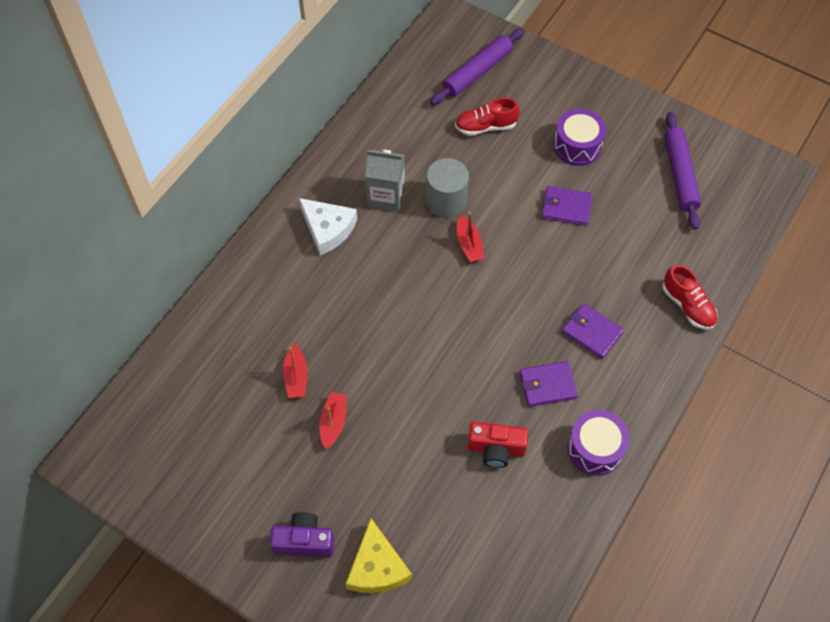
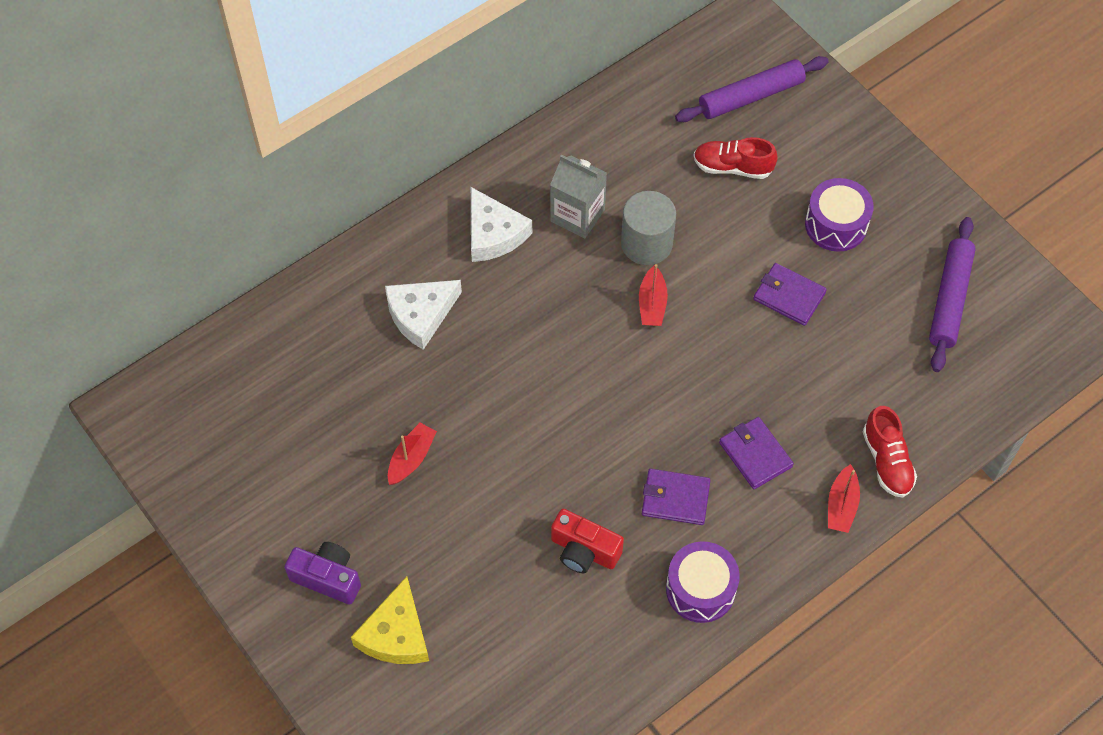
camera: 20 degrees right, 0 degrees up
(296, 308) = (421, 315): none -> white cheese
(296, 376) = (390, 393): red boat -> red boat (841, 505)

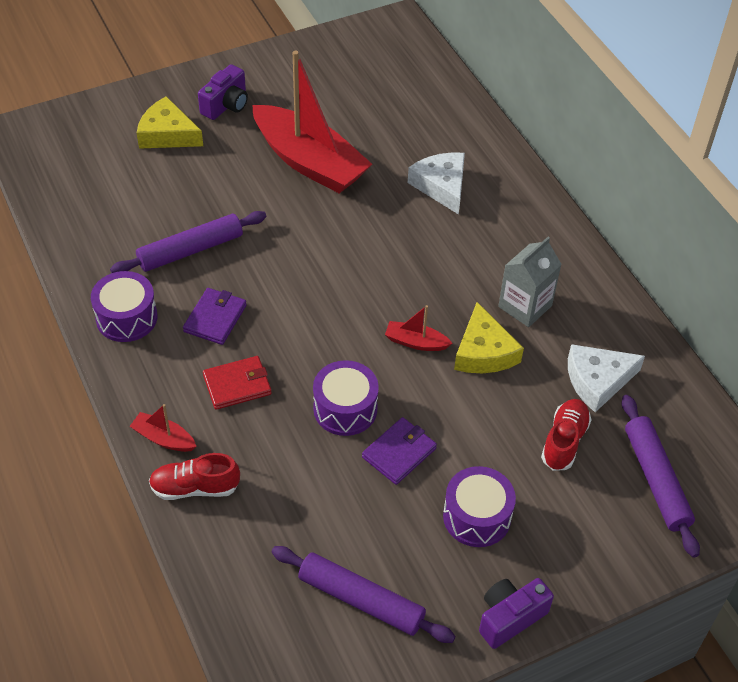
camera: 100 degrees right, 10 degrees down
(411, 458) = (309, 162): red boat -> red boat, size x2.43
(493, 234) = (515, 244): white cheese -> white cheese (597, 381)
(584, 551) = (191, 250): red camera -> purple rolling pin
(646, 243) = (483, 351): grey cylinder -> yellow cheese
(753, 351) = (345, 409): none -> purple drum
(755, 454) = (237, 385): purple wallet -> red wallet
(924, 188) = (510, 617): none -> purple camera

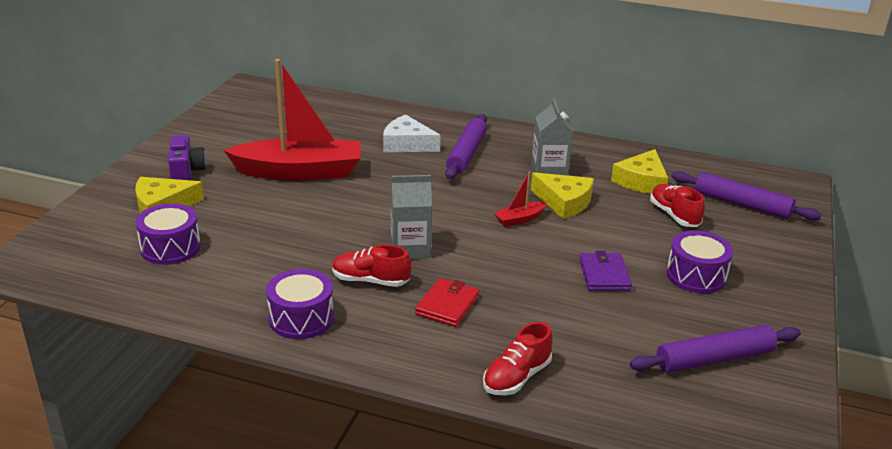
camera: 45 degrees left, 20 degrees down
(164, 438) = (447, 366): red boat -> none
(191, 250) = (288, 256): purple rolling pin -> purple rolling pin (466, 153)
(215, 318) = (370, 281): purple wallet -> red shoe
(286, 308) = (410, 248): none -> grey carton
(345, 409) = (536, 274): purple drum -> purple drum (170, 248)
(510, 617) = (794, 308): purple camera -> none
(597, 381) = (642, 181): white cheese -> yellow cheese

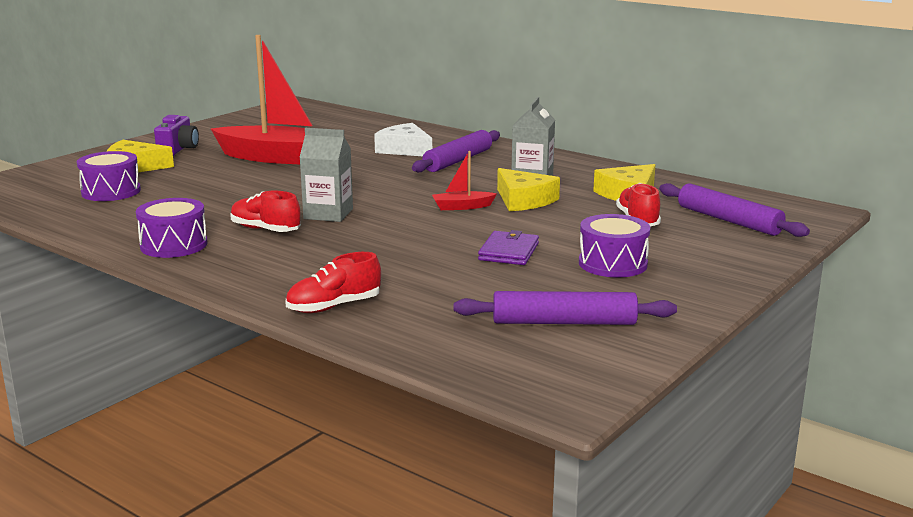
camera: 20 degrees right, 10 degrees down
(447, 305) = (321, 253): red wallet -> none

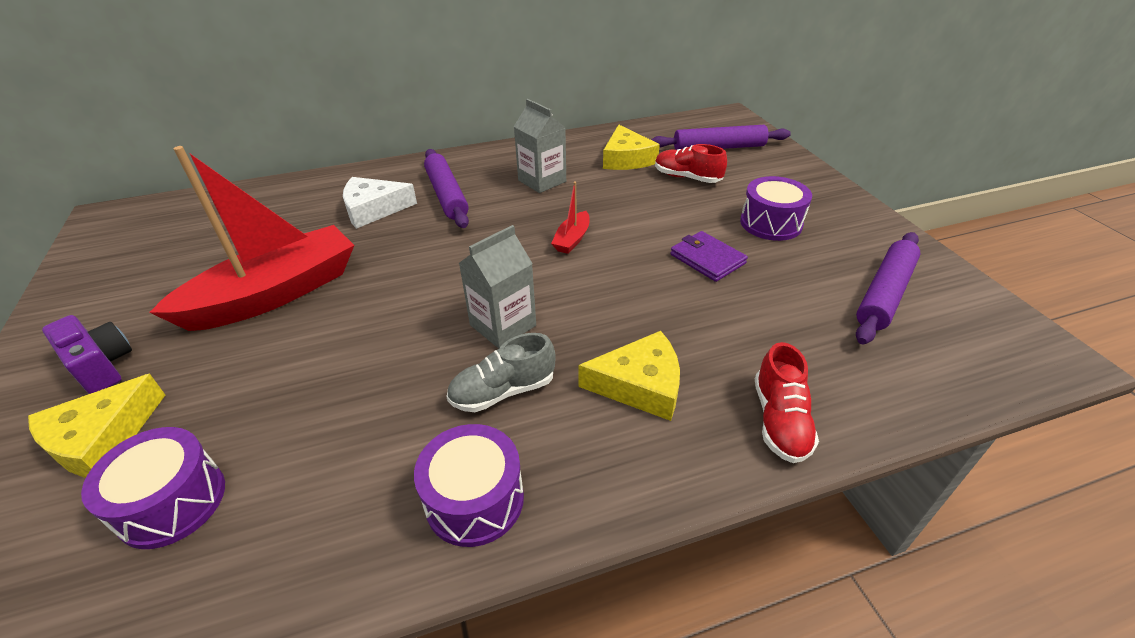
camera: 55 degrees left, 20 degrees up
(265, 230) = (503, 391): red shoe -> grey shoe
(523, 200) = (589, 204): yellow cheese -> yellow cheese (640, 385)

